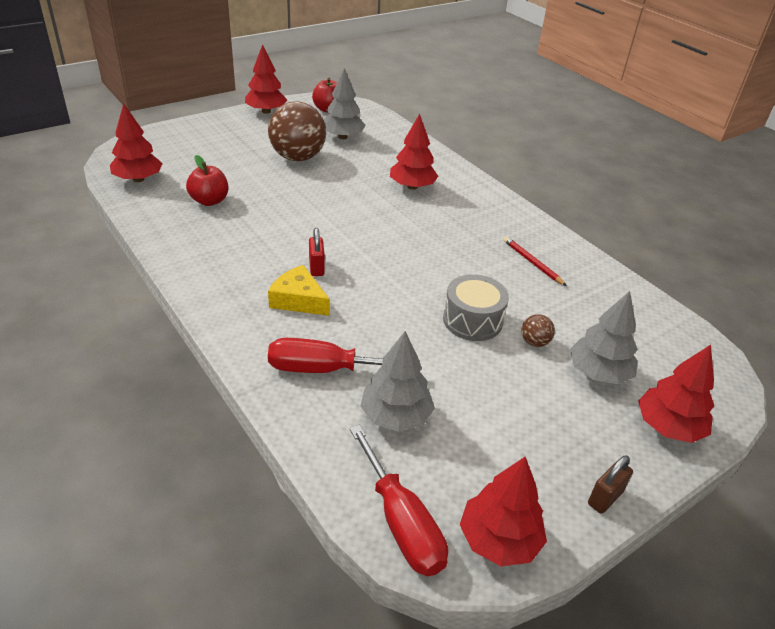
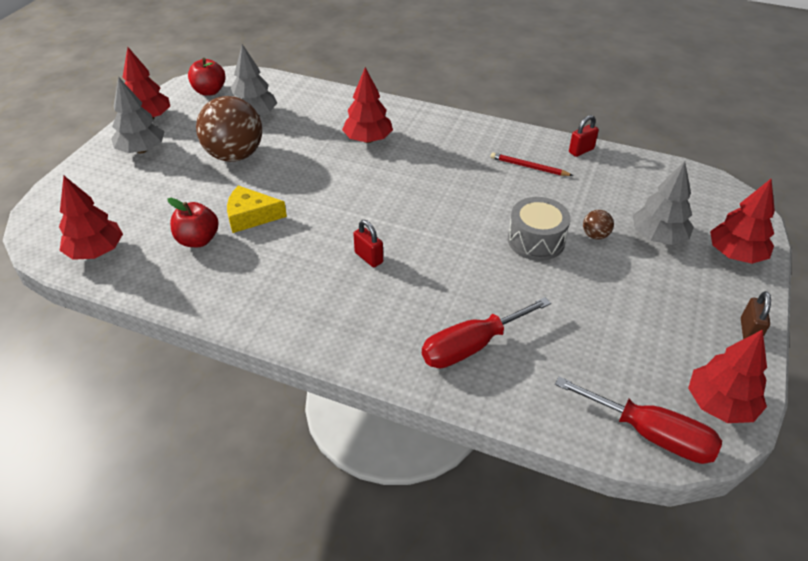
camera: 30 degrees left, 5 degrees up
(298, 300) = (386, 296): yellow cheese -> yellow cheese (251, 216)
(395, 416) = (563, 353): grey tree -> grey tree (142, 150)
(600, 271) = (581, 151): none -> red padlock

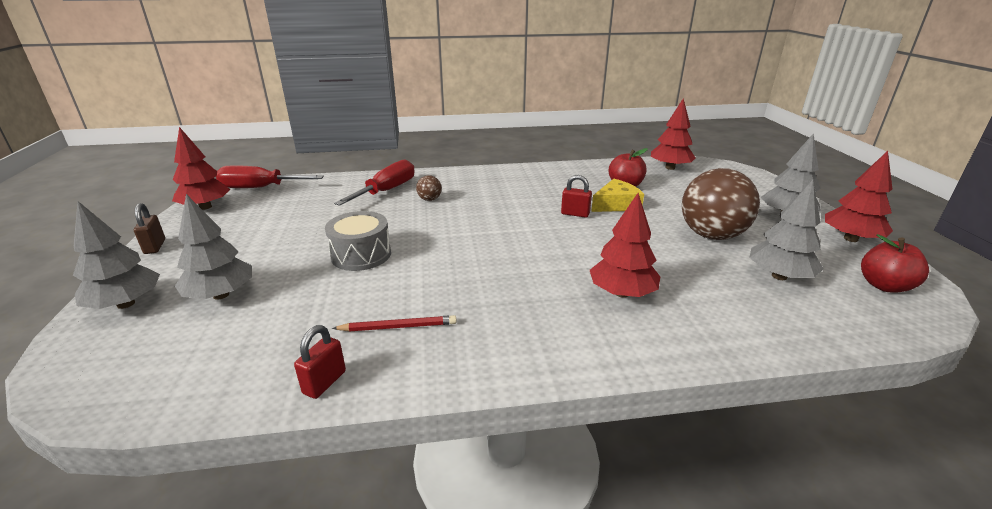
camera: 150 degrees right, 15 degrees down
(369, 258) = (497, 208): red padlock -> red padlock (575, 214)
(595, 235) = (298, 276): brown ball -> brown ball (429, 199)
(735, 254) = (126, 304): red tree -> grey tree

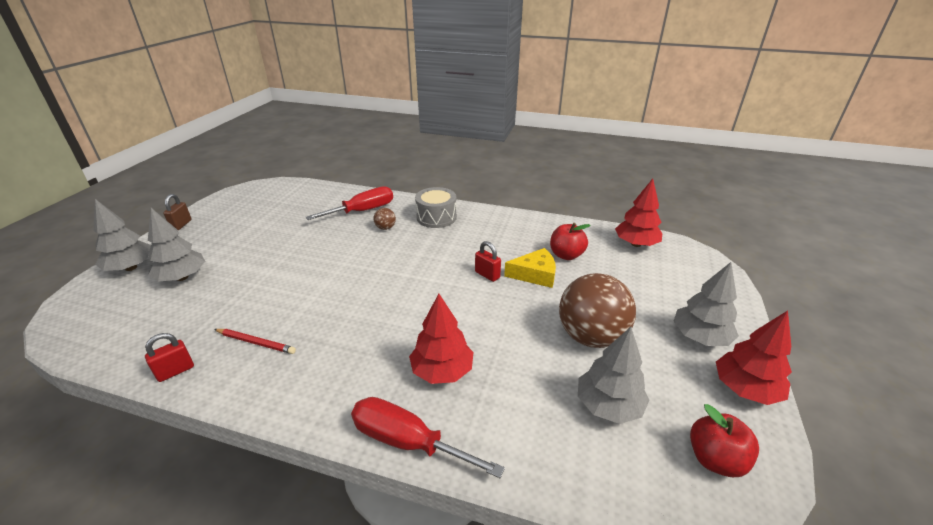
camera: 25 degrees right, 5 degrees up
(205, 207) = (236, 197): red tree -> none
(260, 188) = (282, 187): red screwdriver -> red screwdriver (407, 442)
(361, 255) = (290, 269): grey drum -> grey drum (436, 217)

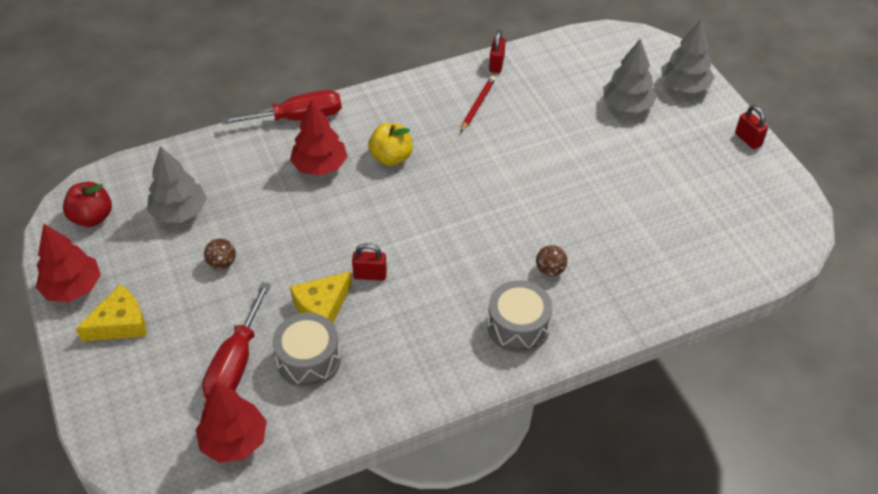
camera: 140 degrees right, 15 degrees up
(181, 225) = (748, 139): brown padlock -> red padlock
(256, 342) = (477, 105): red pencil -> red pencil turned 135 degrees clockwise
(362, 211) = (614, 279): red screwdriver -> red screwdriver (236, 363)
(379, 341) = (391, 157): none -> yellow apple
(566, 255) = (308, 360): red apple -> grey drum
(591, 336) = (222, 263): brown ball -> brown ball, size x0.42
(700, 337) = (120, 323): grey tree -> yellow cheese

